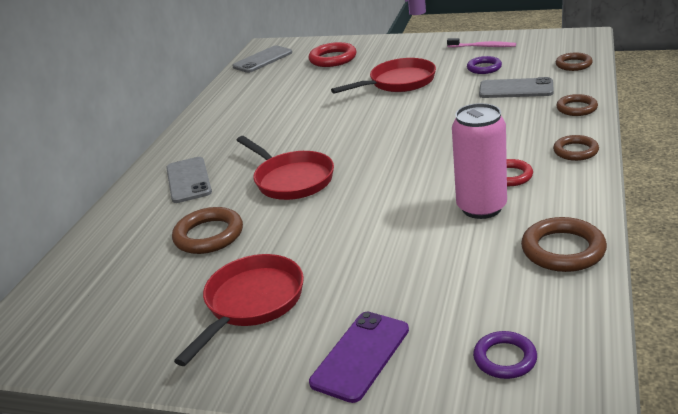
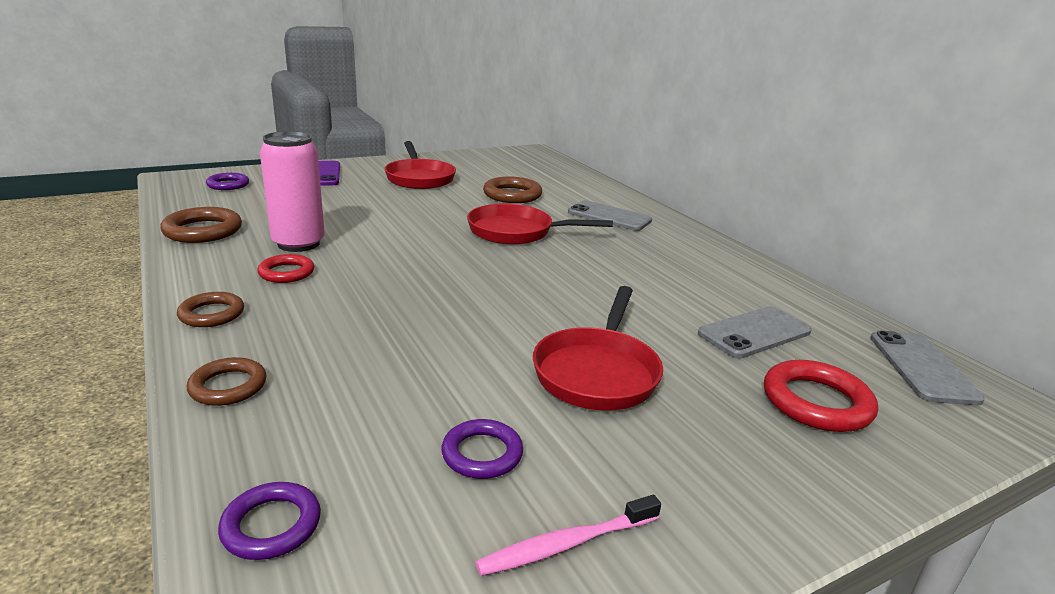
camera: 130 degrees right, 5 degrees down
(516, 89) = (367, 406): grey phone -> grey phone (754, 333)
(573, 64) = (271, 525): brown ring -> purple ring

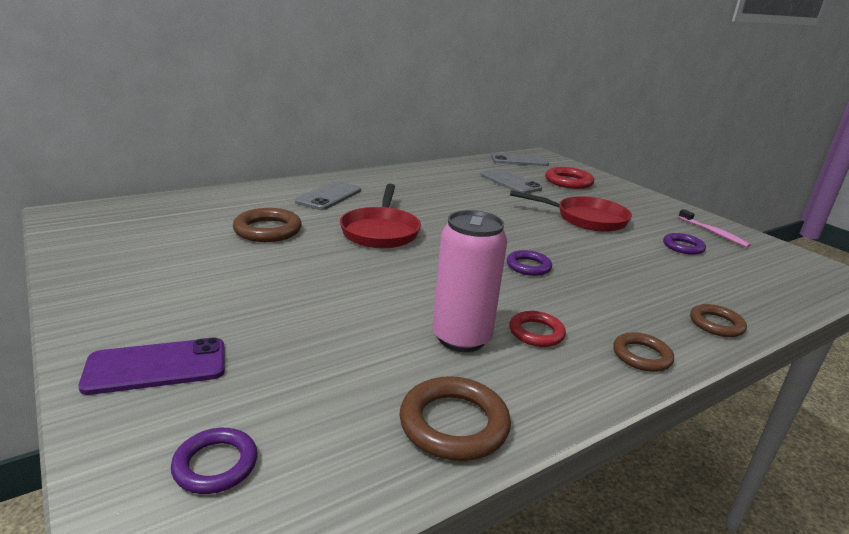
camera: 95 degrees left, 0 degrees up
(271, 525) = (785, 290): purple ring -> purple ring (528, 266)
(419, 178) = (194, 282): red pan -> none

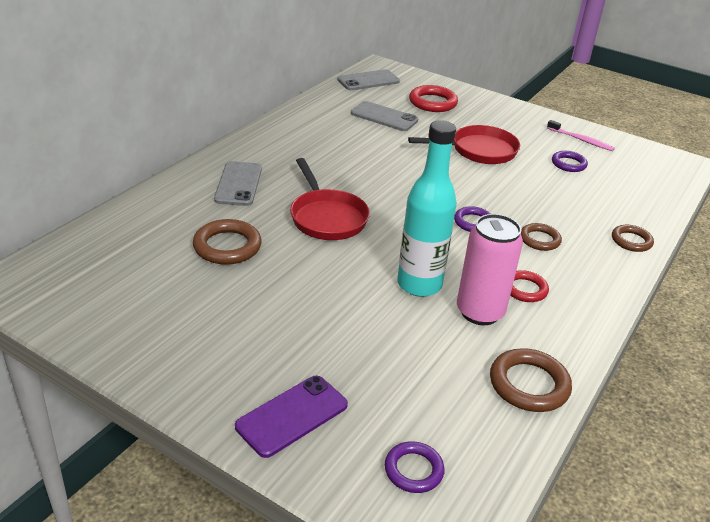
camera: 25 degrees left, 10 degrees up
(417, 298) = (419, 284): none -> turquoise bottle
(641, 356) = (602, 287): brown ring -> brown ring (539, 240)

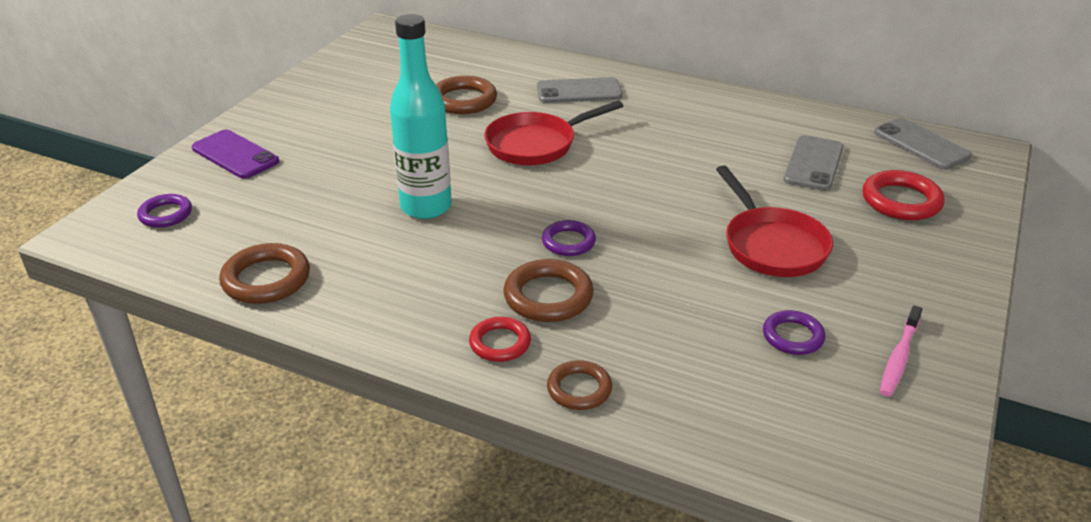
camera: 85 degrees right, 0 degrees up
(480, 312) = (383, 247): pink can -> none
(525, 289) = (433, 281): red ring -> red ring (500, 343)
(539, 240) = (548, 296): brown ring -> brown ring, size x1.54

